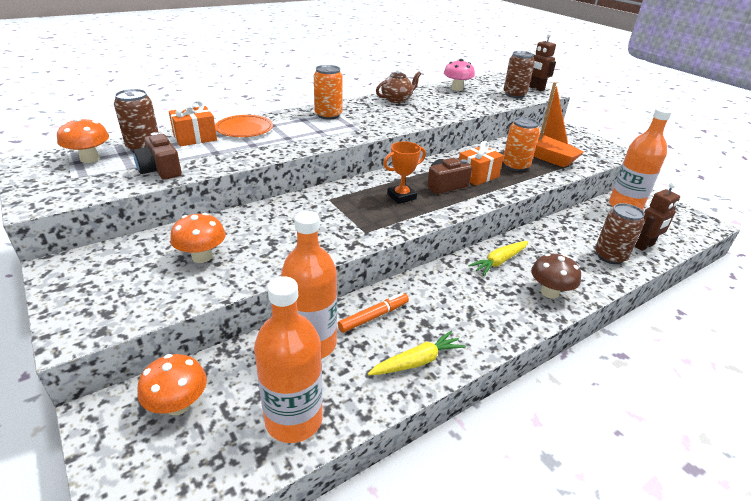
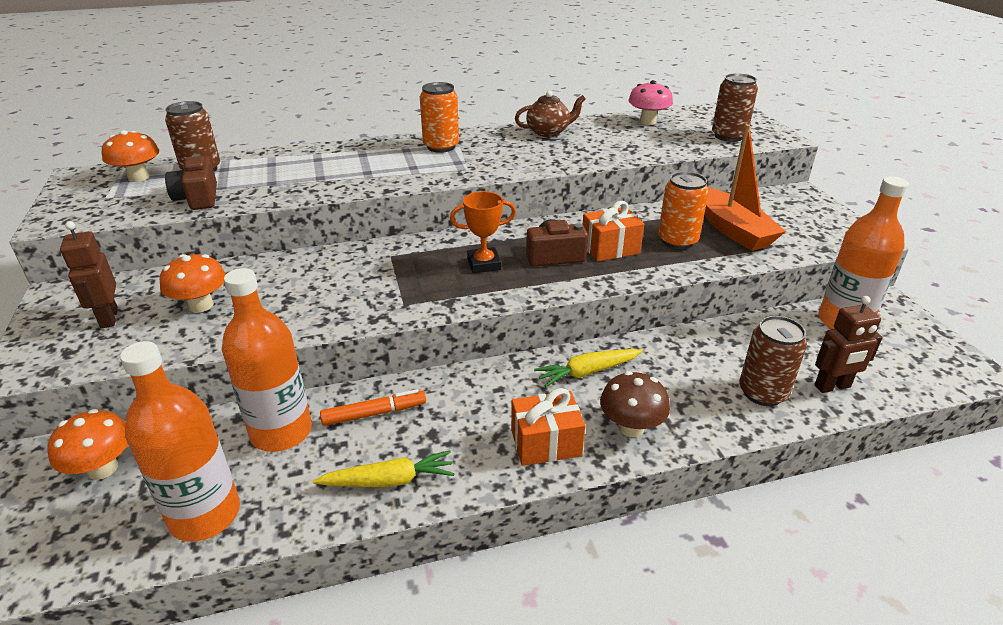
camera: 20 degrees right, 0 degrees up
(195, 138) = (263, 163): orange gift -> orange gift (546, 443)
(244, 129) = (326, 157): orange plate -> none
(536, 88) = (771, 129): brown robot -> brown robot (108, 318)

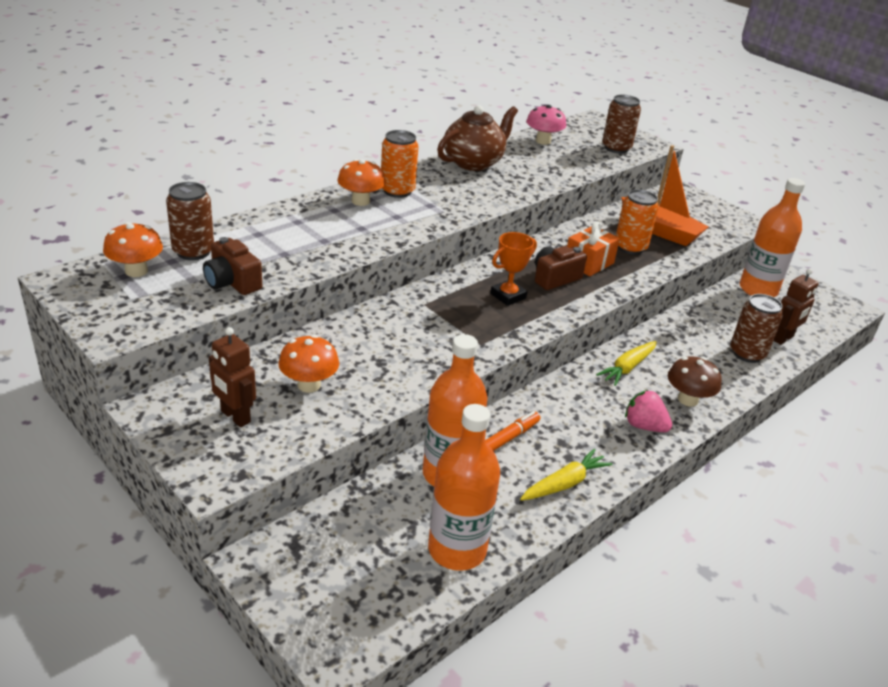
camera: 30 degrees left, 0 degrees up
(103, 468) = (333, 545): orange mushroom -> orange mushroom (360, 201)
(546, 443) = (644, 426): orange gift -> pink strawberry
(548, 132) = (474, 162): brown teapot -> brown teapot, size x1.51

